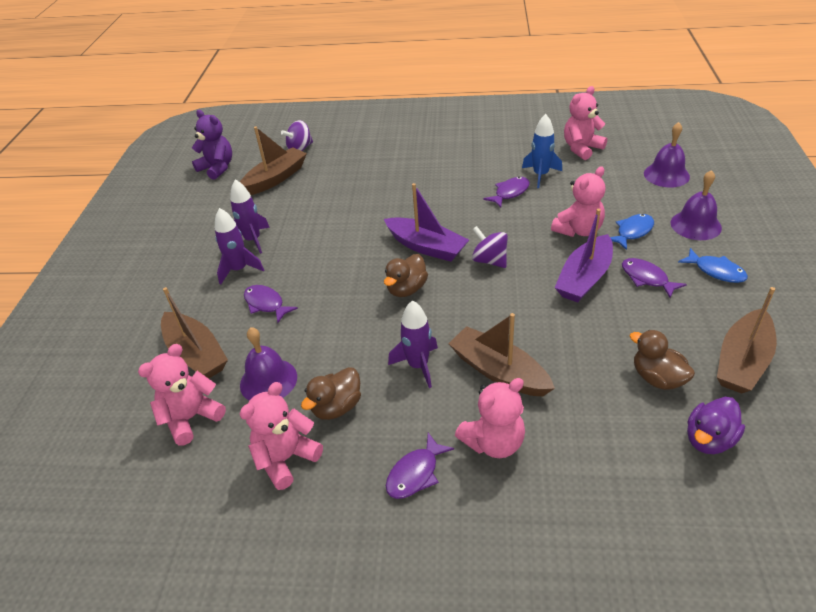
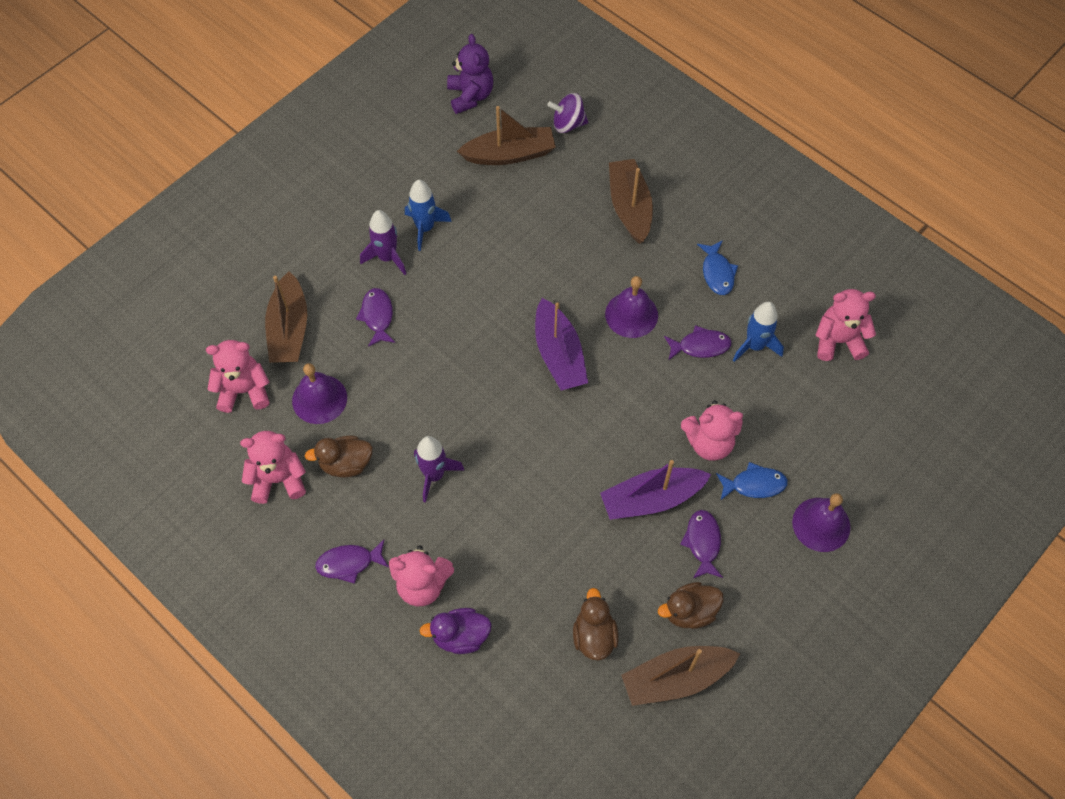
camera: 35 degrees right, 20 degrees up
(253, 240) = (425, 228): purple rocket -> blue rocket
(406, 289) = (497, 390): brown duck -> brown duck (689, 612)
(489, 260) = (595, 414): purple spinning top -> none
(498, 371) = (486, 530): brown boat -> brown boat (629, 207)
(666, 175) = (876, 444): purple bell -> purple bell (631, 314)
(709, 439) = (569, 711): purple duck -> purple duck (460, 636)
(716, 271) = (771, 585): blue fish -> blue fish (717, 273)

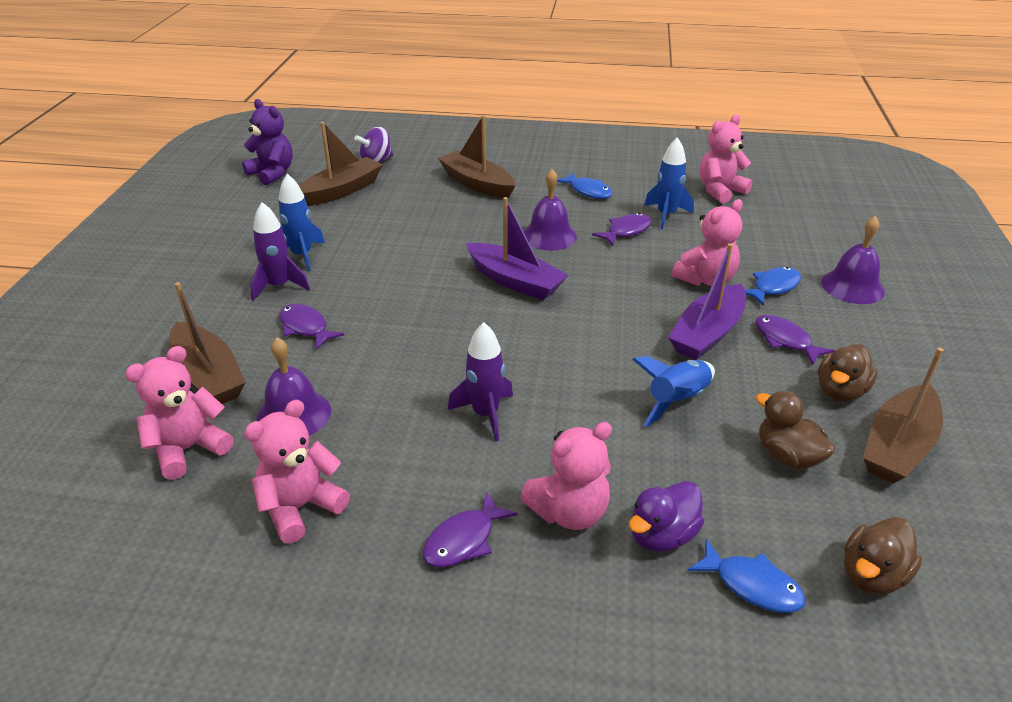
camera: 35 degrees left, 25 degrees down
(346, 464) = (375, 453): brown duck -> brown duck (872, 575)
(479, 701) = (751, 585): none -> blue fish
(568, 545) = (677, 400): none -> blue rocket

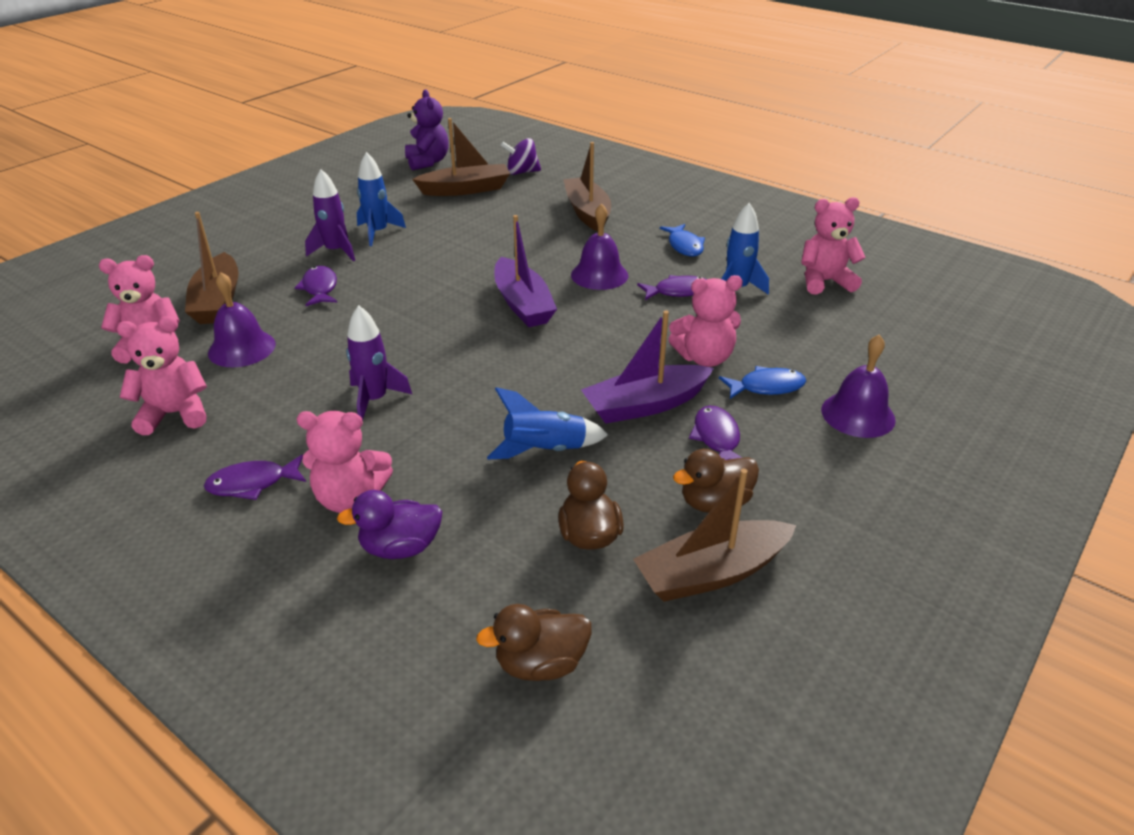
camera: 30 degrees right, 0 degrees up
(751, 585) = (425, 619): blue fish -> none

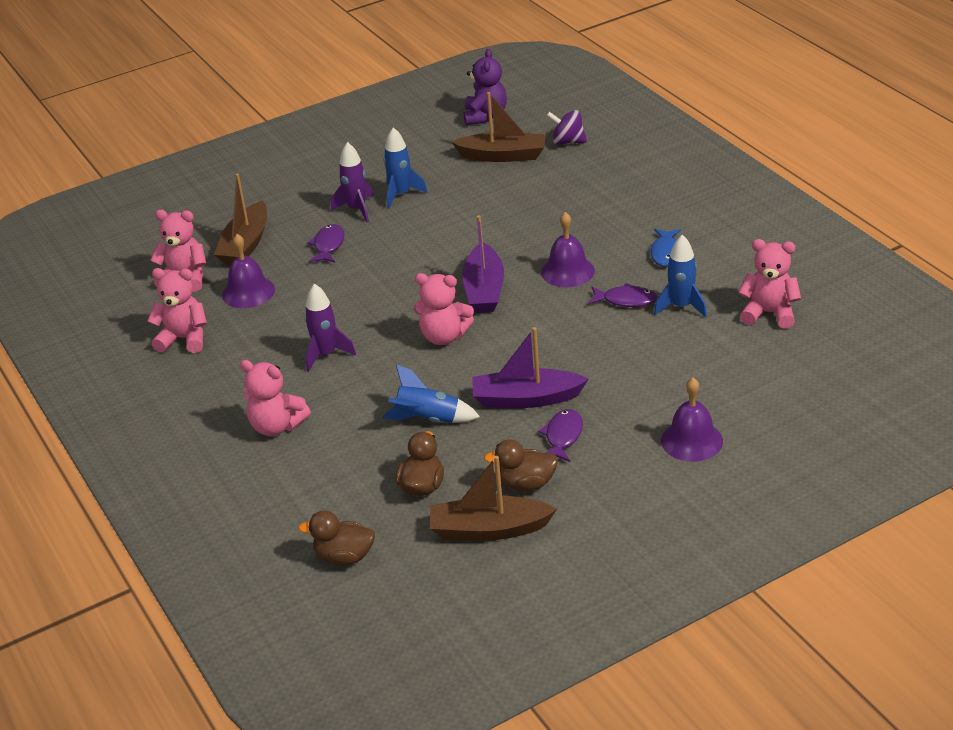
camera: 25 degrees right, 0 degrees up
(252, 483) = (217, 402): purple fish -> none
(400, 547) = (294, 467): purple duck -> none
(587, 213) = (600, 200): brown boat -> none
(704, 358) = (603, 367): pink teddy bear -> pink teddy bear (444, 336)
(766, 387) = (635, 403): blue fish -> none

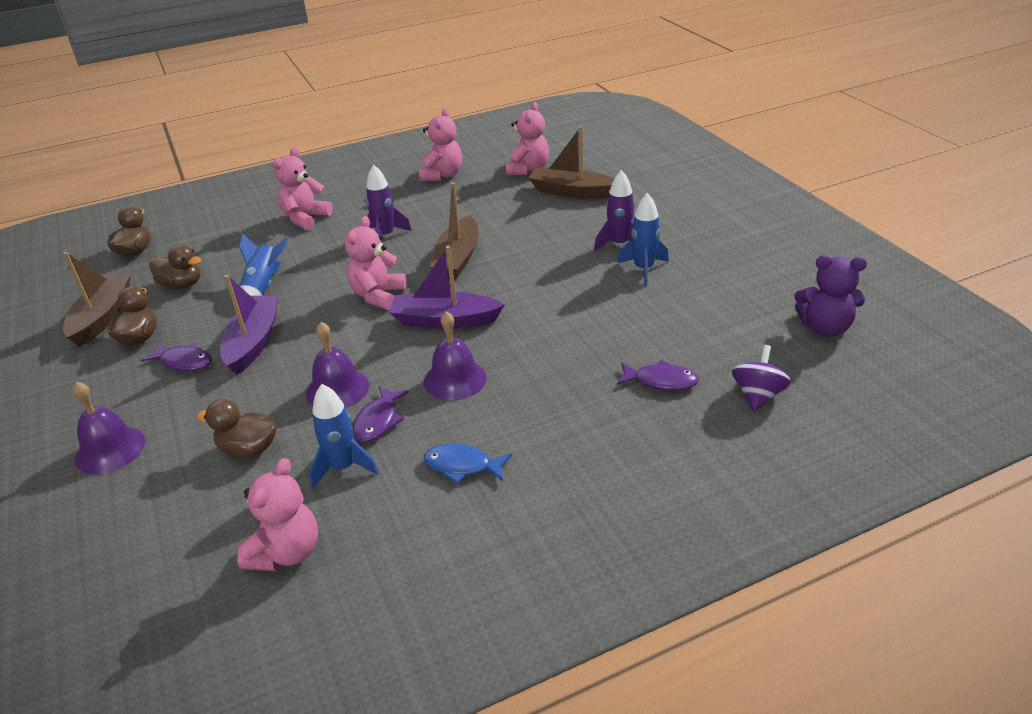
camera: 95 degrees right, 0 degrees up
(248, 292) = (496, 197): purple bell -> purple bell (337, 389)
(328, 245) = (557, 231): purple fish -> purple fish (661, 381)
(503, 156) = (723, 339): brown boat -> brown boat (457, 258)
(673, 360) = (248, 449): none -> brown duck

